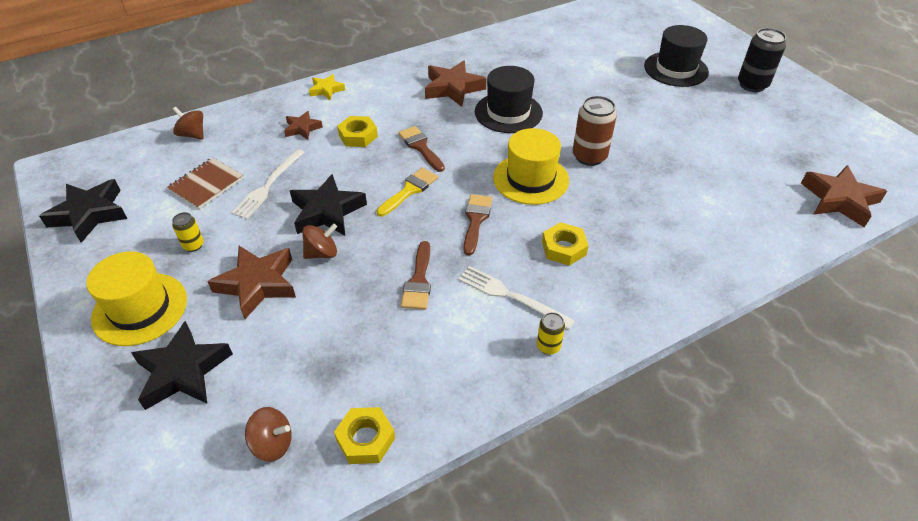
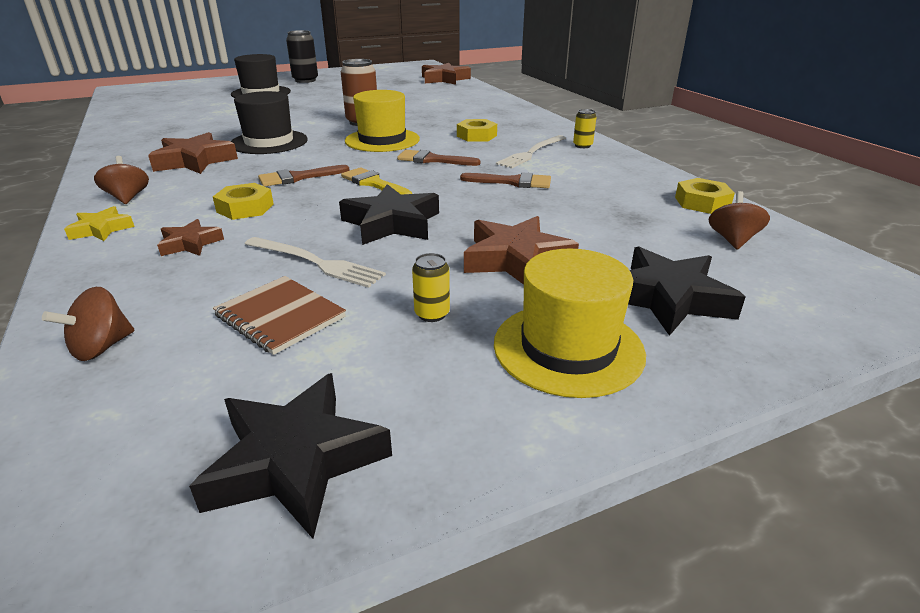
camera: 85 degrees left, 15 degrees down
(322, 253) = (466, 224): brown spinning top -> brown spinning top (128, 198)

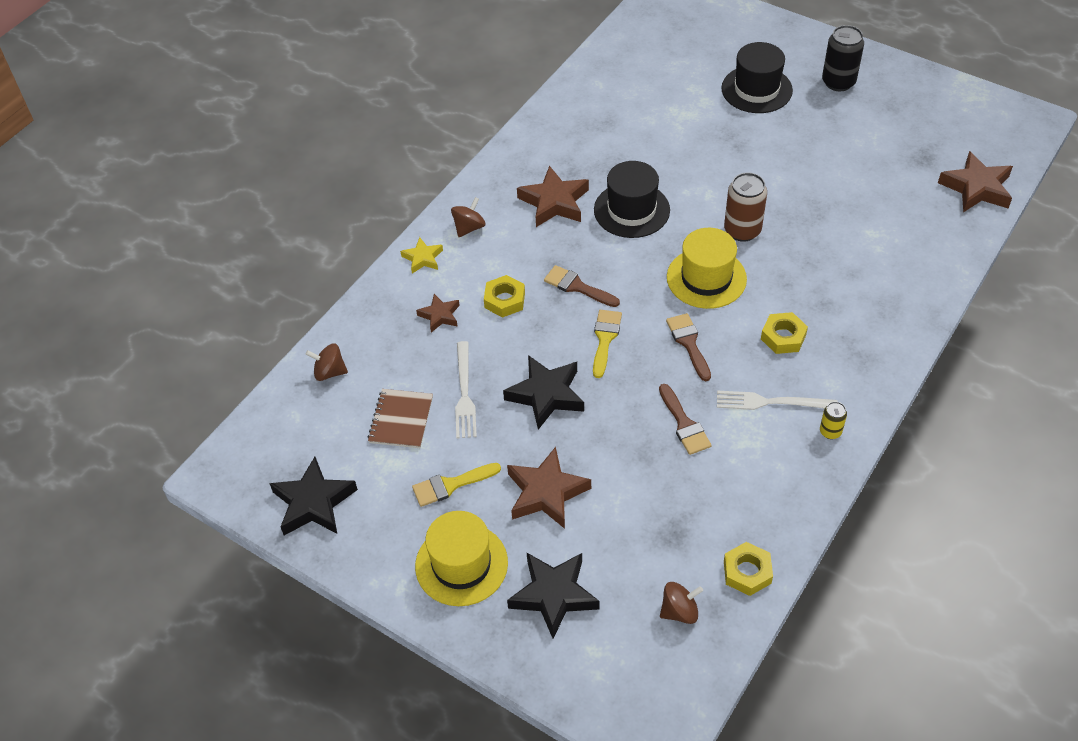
camera: 60 degrees right, 20 degrees up
(432, 314) = (451, 485): yellow can -> yellow brush

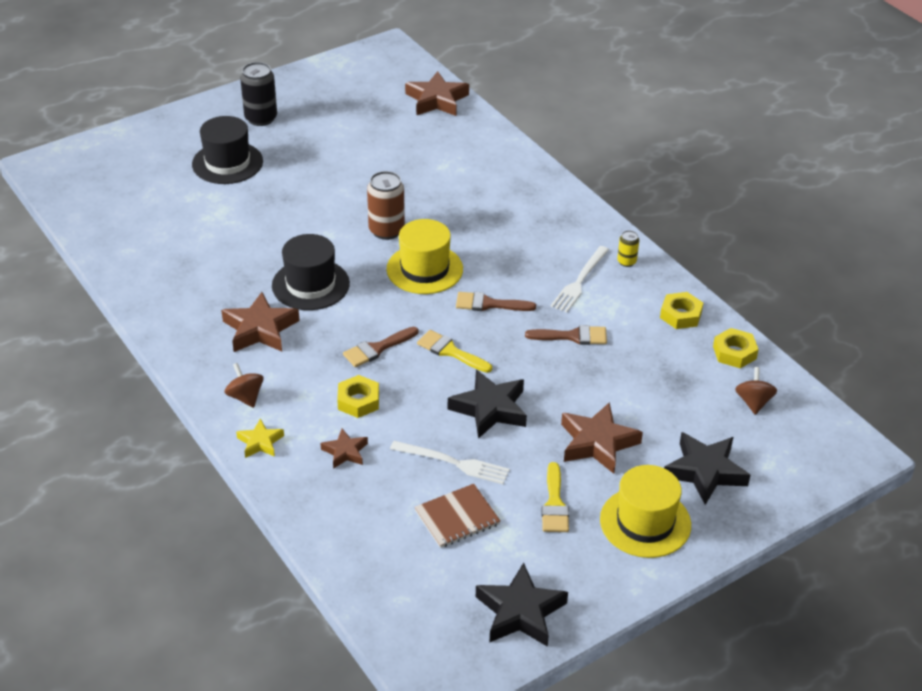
camera: 70 degrees left, 10 degrees down
(329, 372) = (361, 556): brown spinning top -> none
(401, 420) = (457, 518): brown notebook -> brown notebook turned 60 degrees counterclockwise
(783, 337) = (517, 251): yellow nut -> yellow nut (680, 315)

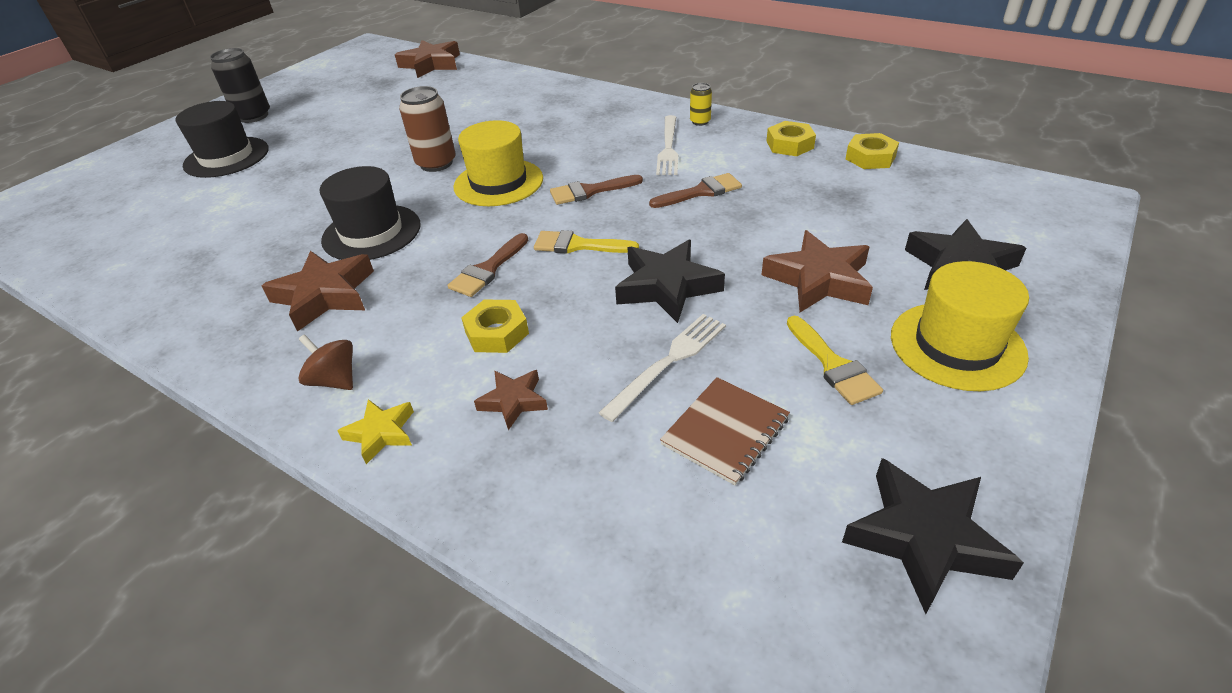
camera: 20 degrees left, 0 degrees up
(453, 463) = (668, 362): white fork -> white fork turned 45 degrees counterclockwise
(753, 402) = (934, 190): brown spinning top -> none

